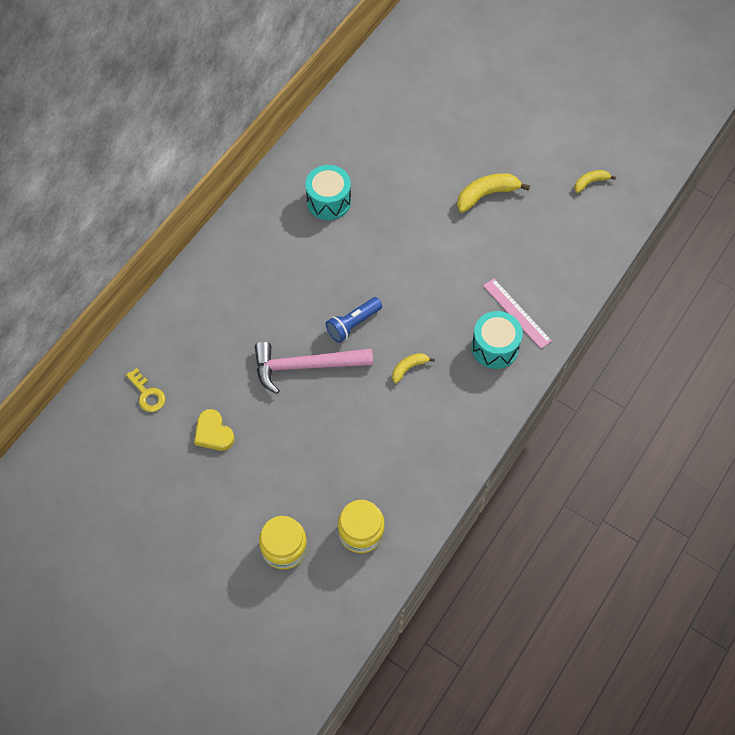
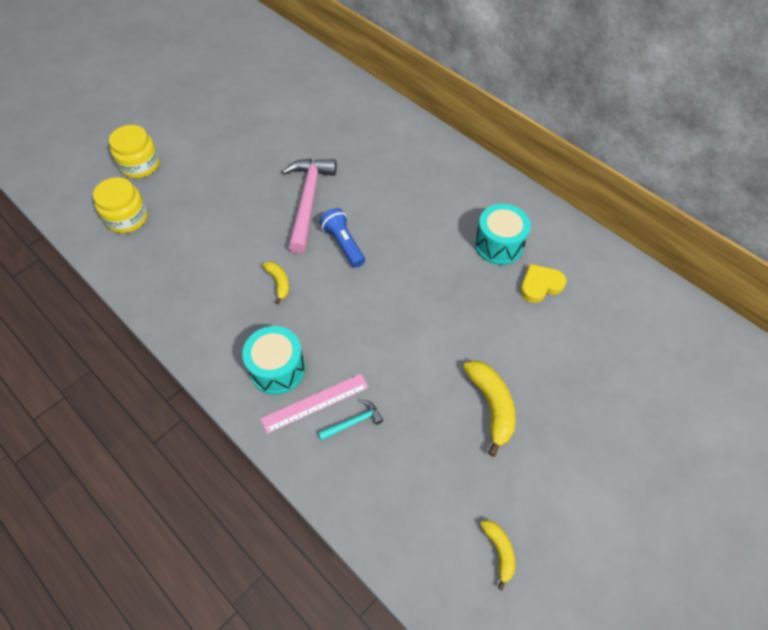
camera: 100 degrees right, 5 degrees down
(147, 394) = (315, 97): yellow key -> none
(213, 433) = (264, 132): yellow heart -> yellow heart (540, 285)
(525, 283) = (353, 422): none -> turquoise hammer

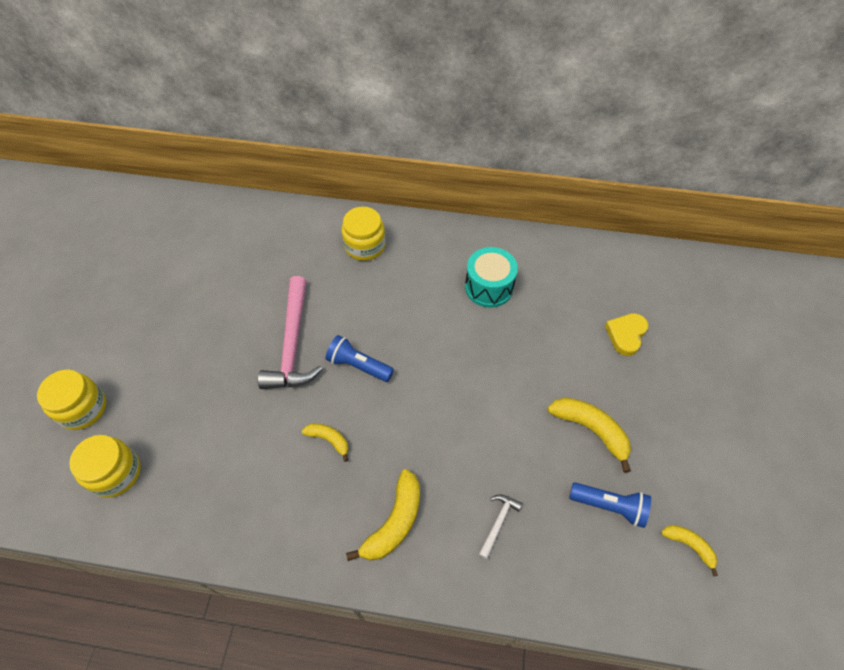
camera: 35 degrees left, 0 degrees up
(277, 369) = (394, 522): turquoise drum -> yellow banana
(308, 201) = (292, 344): pink hammer -> pink hammer turned 150 degrees counterclockwise
(315, 403) = (452, 529): pink ruler -> none
(353, 422) = (498, 523): turquoise hammer -> white hammer
(422, 159) = (365, 246): none -> yellow jar
(455, 473) = (609, 506): none -> blue flashlight
(540, 285) = (547, 303): yellow heart -> yellow heart (626, 335)

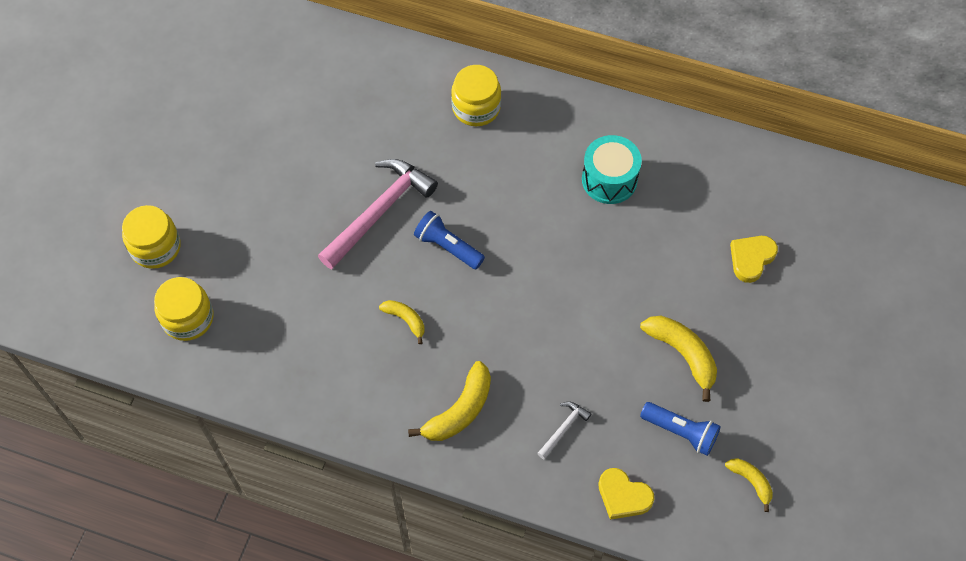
camera: 10 degrees right, 5 degrees up
(292, 344) = (379, 212): pink hammer -> pink hammer turned 150 degrees counterclockwise
(572, 584) = (623, 496): none -> yellow heart

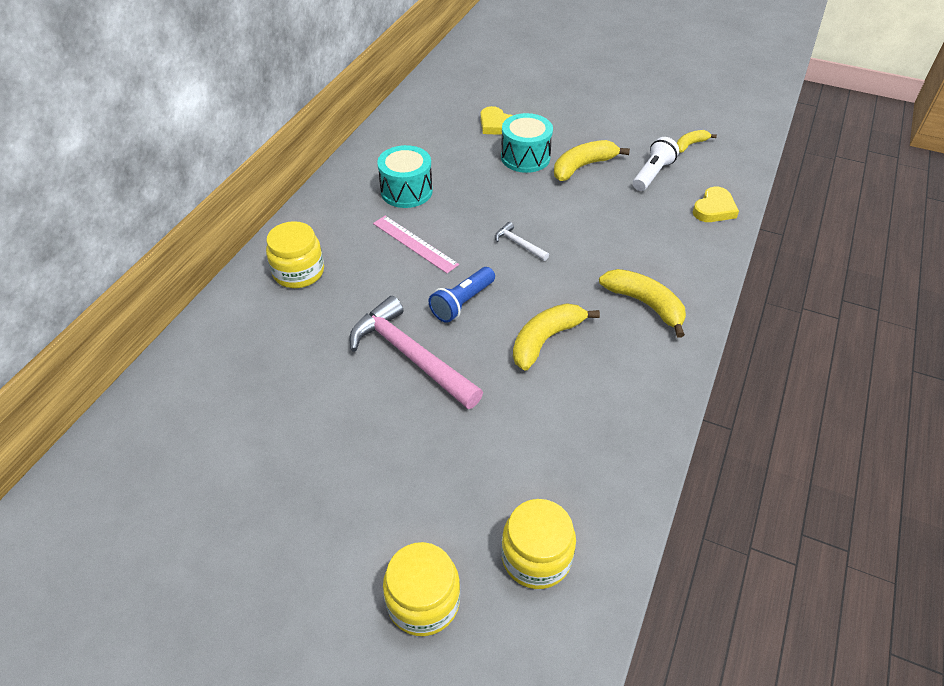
camera: 85 degrees left, 15 degrees down
(405, 320) = (545, 340): yellow banana -> yellow banana, size x1.72
(526, 197) = (414, 244): none -> pink ruler
(563, 428) = (656, 238): white hammer -> white hammer (518, 244)
(680, 432) = (652, 174): blue flashlight -> white flashlight
(690, 292) = (525, 157): none -> turquoise drum

